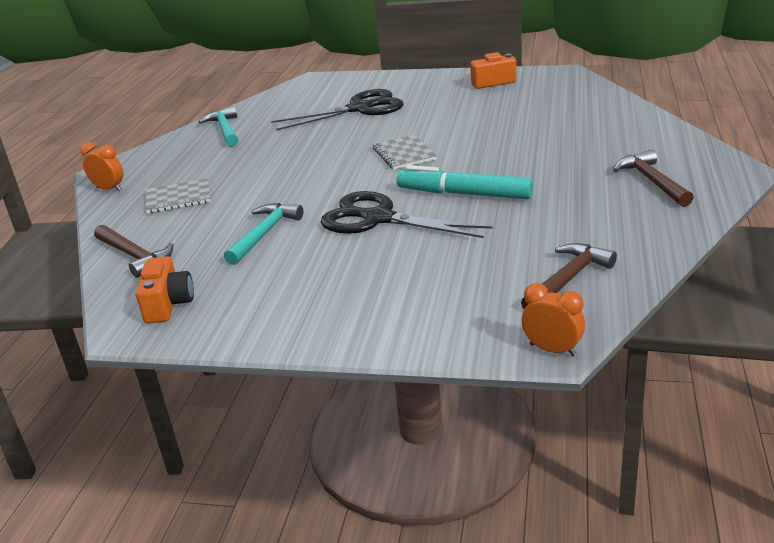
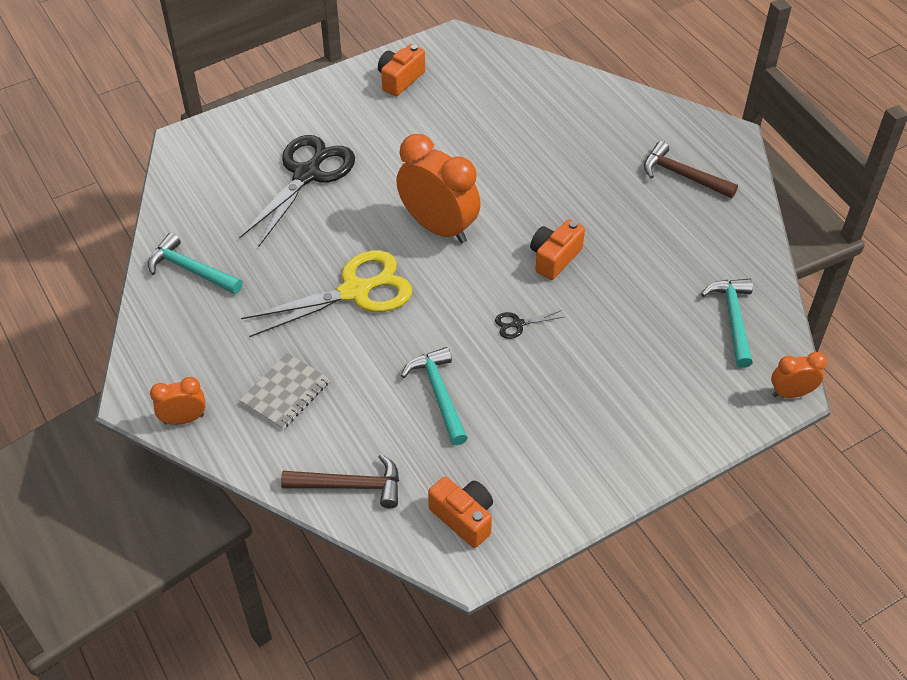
camera: 45 degrees left, 20 degrees up
(298, 167) = (355, 291): none -> yellow scissors
(378, 219) = (518, 324): black scissors -> black scissors, size x0.40
(404, 154) = (438, 227): grey notebook -> orange clock
(464, 194) = (554, 258): turquoise marker -> orange camera
(567, 280) = (733, 319): brown hammer -> turquoise hammer

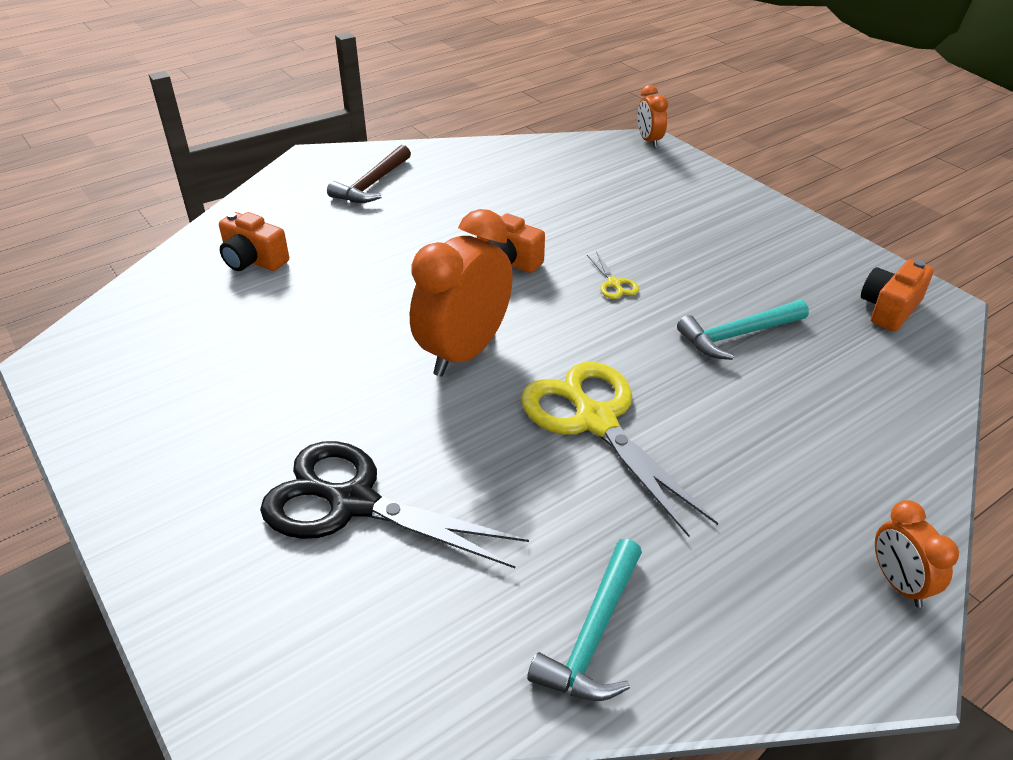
camera: 95 degrees left, 10 degrees down
(285, 392) = (797, 472): grey notebook -> none
(350, 486) = (903, 395): brown hammer -> none
(400, 79) = (134, 413): orange camera -> orange camera (253, 260)
(518, 324) = (614, 283): black scissors -> yellow scissors
(733, 319) = (571, 163): turquoise hammer -> none

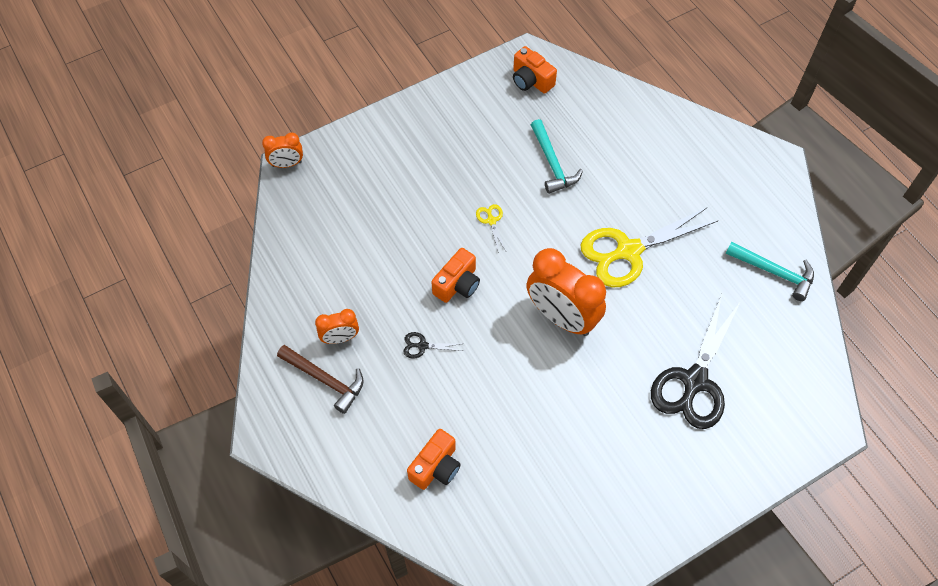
camera: 85 degrees left, 20 degrees up
(415, 242) = (422, 346): none -> black scissors
(614, 283) = (491, 221): yellow scissors -> yellow scissors turned 90 degrees counterclockwise
(898, 583) = (738, 145): orange clock -> orange clock (340, 338)

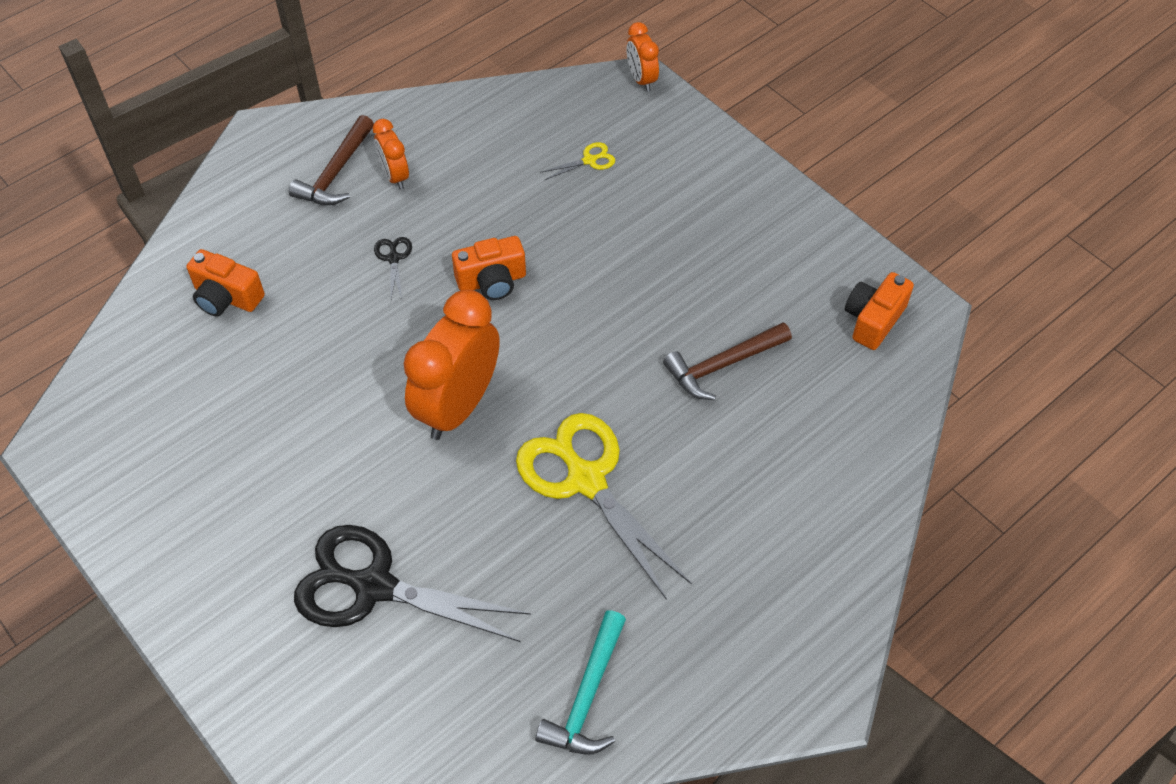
camera: 80 degrees right, 5 degrees down
(457, 284) = (492, 281): orange camera -> orange camera turned 45 degrees counterclockwise
(491, 221) = (602, 304): yellow scissors -> yellow scissors (589, 160)
(552, 163) = (723, 365): turquoise hammer -> brown hammer

